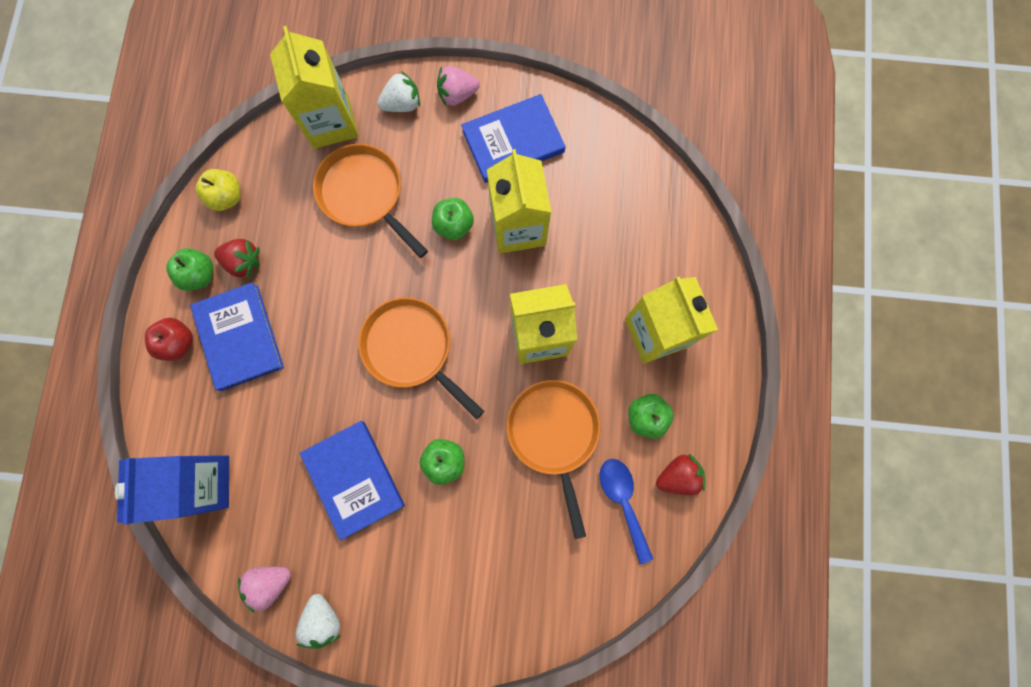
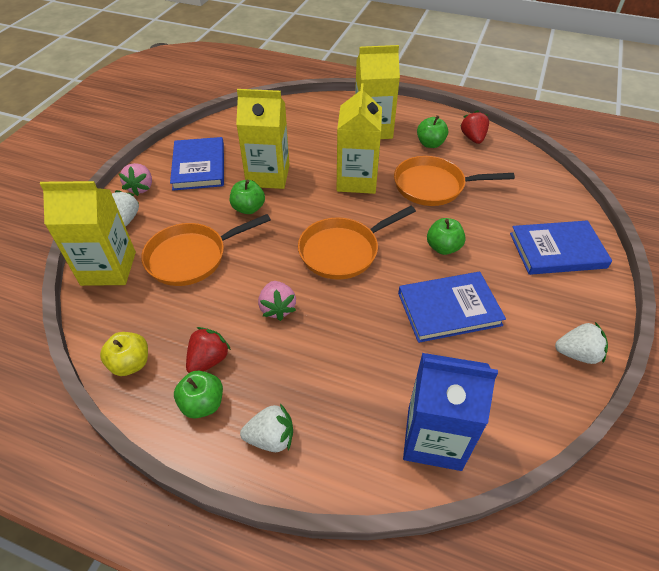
camera: 75 degrees left, 30 degrees down
(178, 343) = (271, 438): red apple -> white strawberry
(239, 337) = (286, 377): blue book -> blue book (557, 250)
(270, 582) = (542, 392): pink strawberry -> pink strawberry (277, 308)
(623, 501) = (487, 163): blue spoon -> none

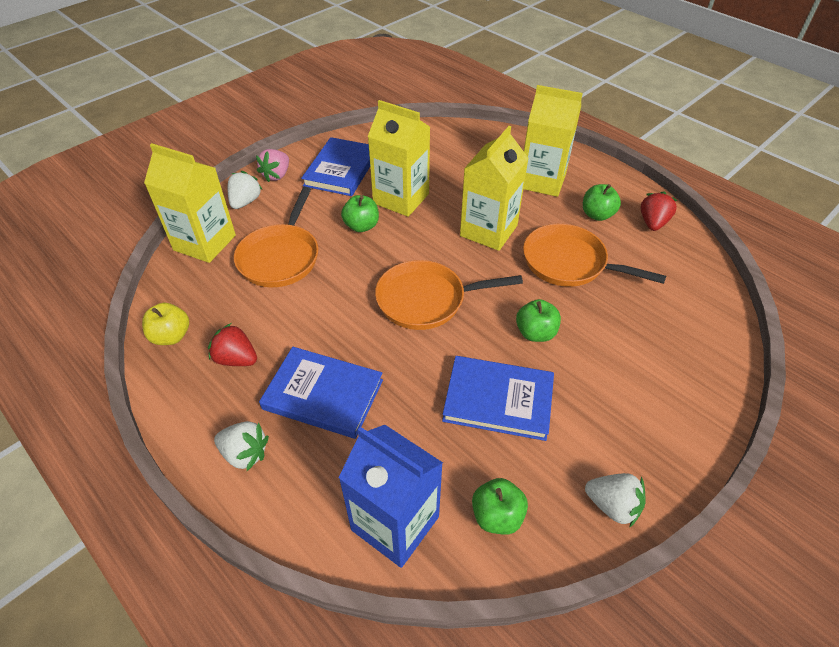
camera: 25 degrees right, 0 degrees up
(192, 257) = (281, 257): orange pan -> orange pan turned 75 degrees counterclockwise
(202, 404) = (207, 397): green apple -> green apple (497, 516)
(208, 360) = (236, 359): red strawberry -> red strawberry turned 120 degrees counterclockwise
(277, 308) = (327, 334): pink strawberry -> none
(557, 250) = (669, 383): blue book -> blue book (323, 394)

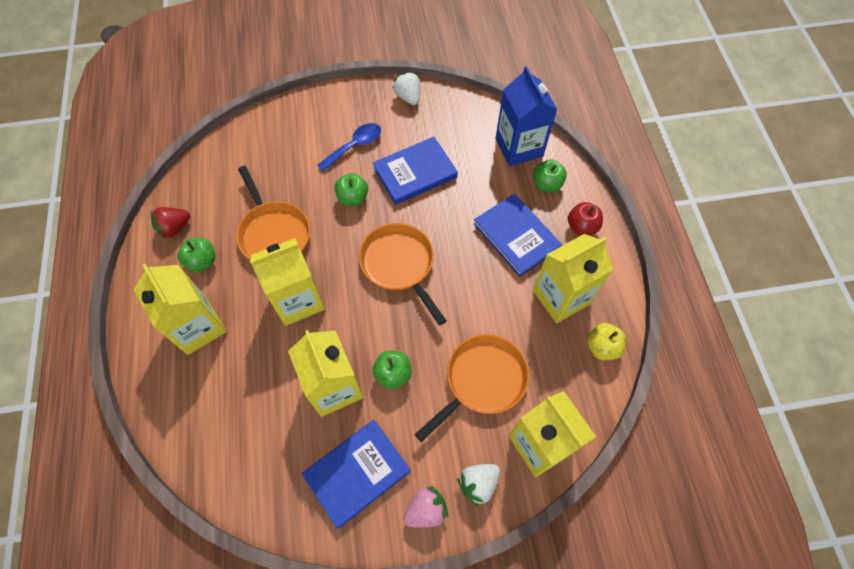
camera: 145 degrees left, 15 degrees up
(236, 359) = (561, 297): red strawberry -> yellow carton
(245, 453) = (582, 226): white strawberry -> red apple
(427, 300) = (400, 265): orange pan -> orange pan turned 150 degrees counterclockwise
(497, 516) = (466, 123): green apple -> green apple (546, 184)
(498, 400) = (415, 173): blue book -> blue book turned 75 degrees counterclockwise
(597, 389) = (355, 146): none -> blue spoon

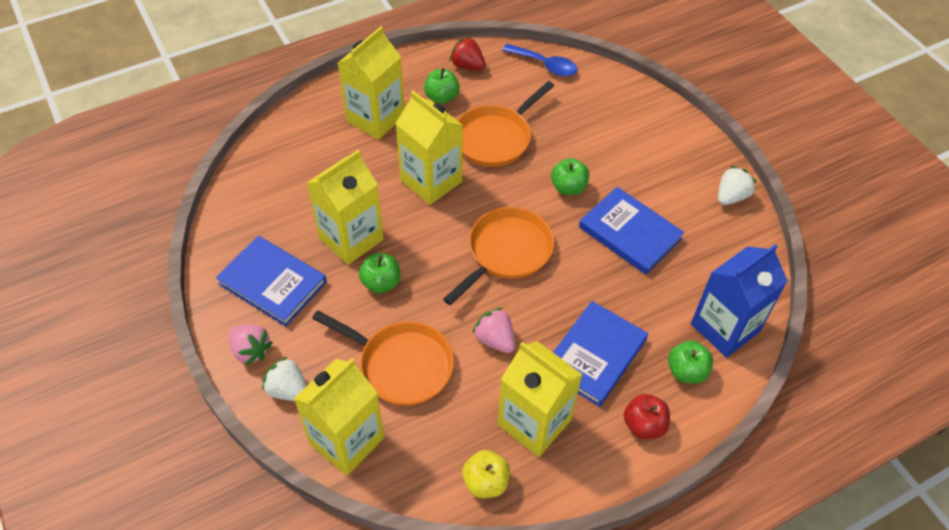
camera: 70 degrees right, 10 degrees down
(355, 146) = (634, 169): blue spoon -> blue spoon (545, 65)
(480, 301) = (495, 339): none -> pink strawberry

